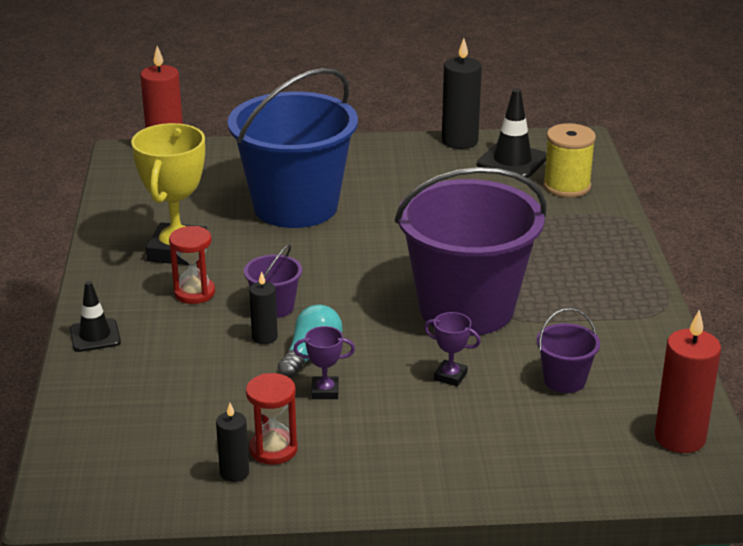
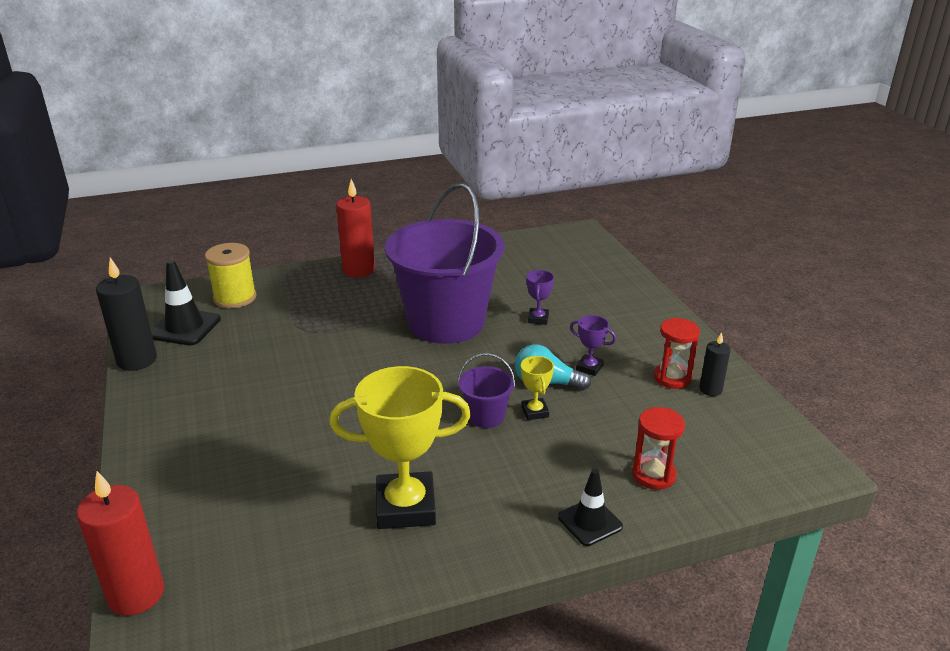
camera: 105 degrees left, 0 degrees up
(194, 293) = (483, 472): red hourglass -> red hourglass (653, 475)
(264, 337) = (535, 412): black candle -> yellow trophy
(295, 206) = (290, 441): blue bucket -> none
(325, 391) = (589, 368): purple trophy -> purple trophy turned 45 degrees counterclockwise
(564, 380) = (517, 278): purple bucket -> none
(680, 438) = (553, 242): red candle -> red candle (358, 270)

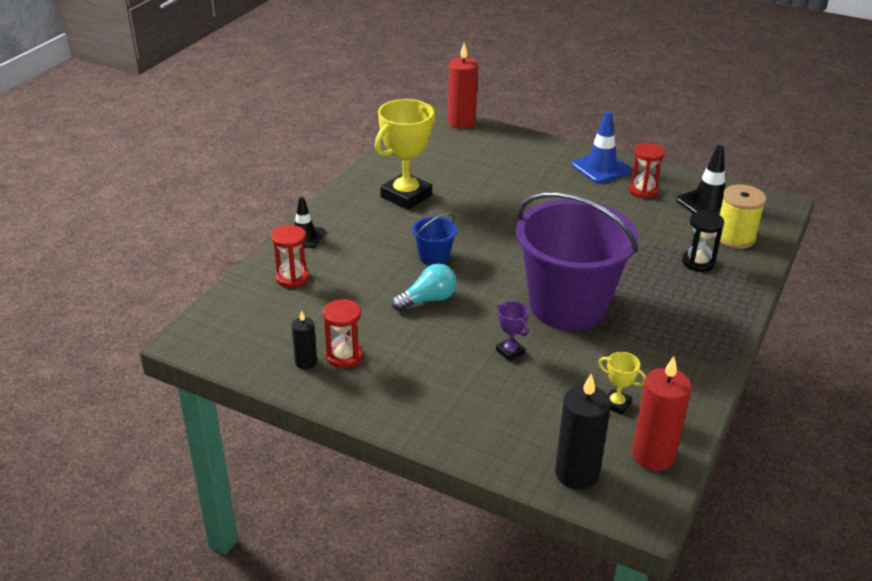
camera: 135 degrees right, 5 degrees up
(137, 360) = (680, 176): black candle -> black candle (577, 473)
(167, 411) = (601, 168): none -> blue traffic cone
(195, 367) = (643, 191): none -> red hourglass
(299, 298) = (698, 262): none -> black hourglass
(358, 270) = (720, 312): red candle -> red candle (653, 455)
(486, 416) = (434, 257): purple bucket -> blue bucket
(535, 412) = (408, 276): yellow trophy -> yellow trophy (616, 404)
(589, 368) = (414, 329): purple trophy -> none

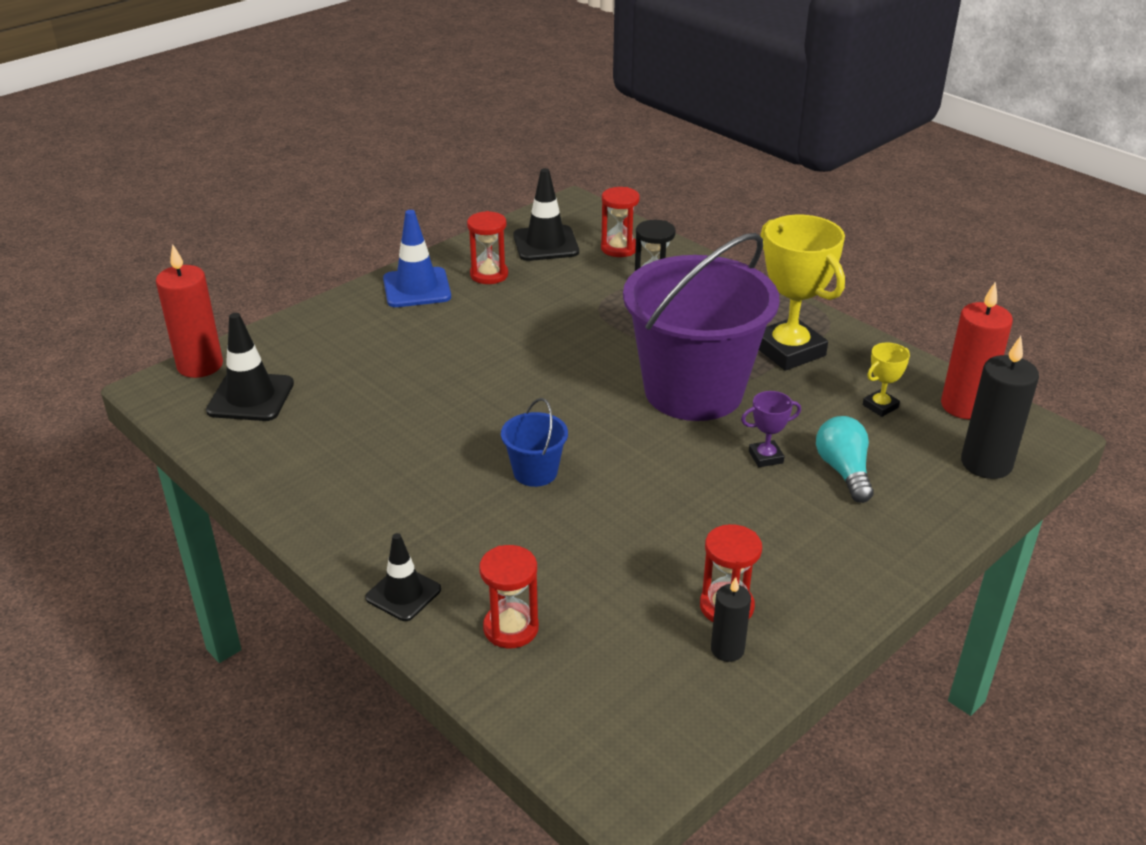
camera: 70 degrees left, 0 degrees up
(406, 196) = (363, 463): yellow trophy -> yellow trophy (789, 351)
(428, 300) = (631, 500): turquoise light bulb -> turquoise light bulb (844, 471)
(443, 145) = (251, 397): none -> black traffic cone
(734, 237) = (619, 248): yellow spool -> red hourglass

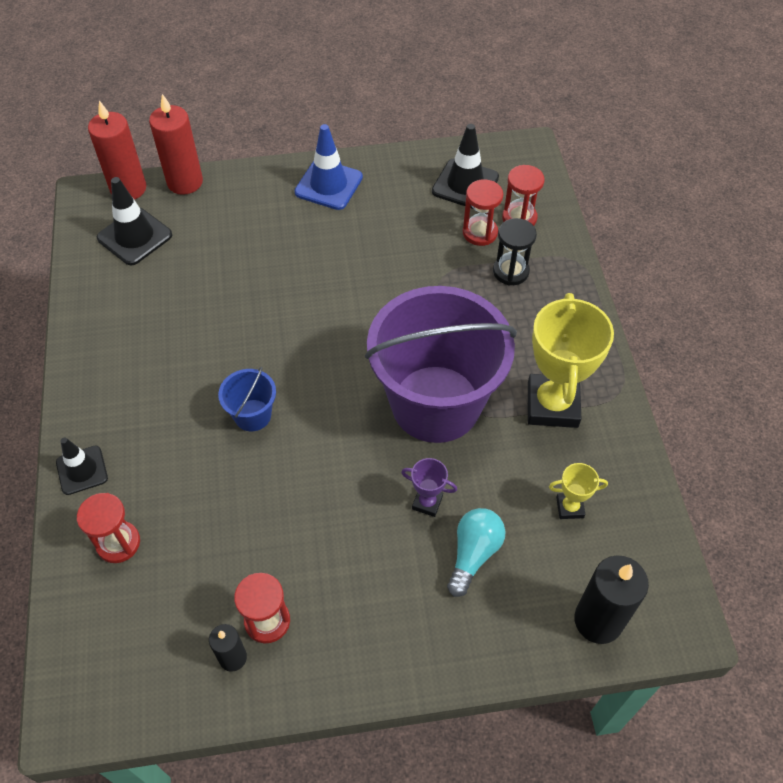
camera: 35 degrees right, 20 degrees up
(489, 275) = (392, 197): red hourglass -> red hourglass (480, 233)
(964, 406) = (643, 550): red candle -> red candle (185, 182)

